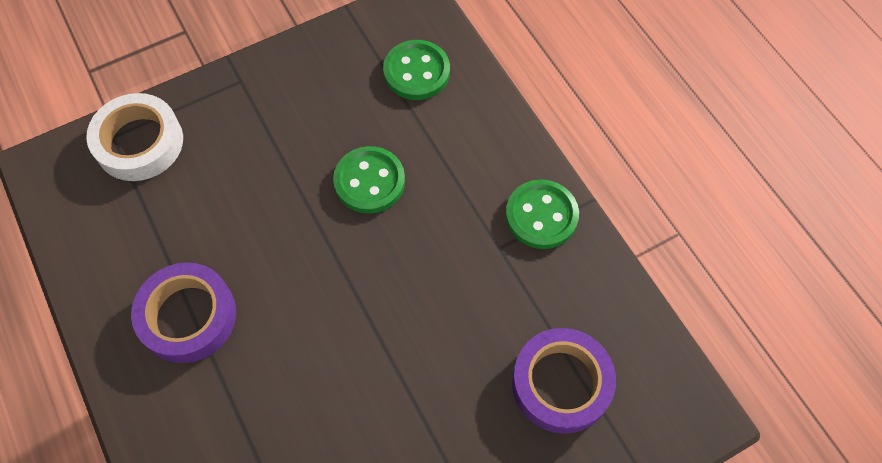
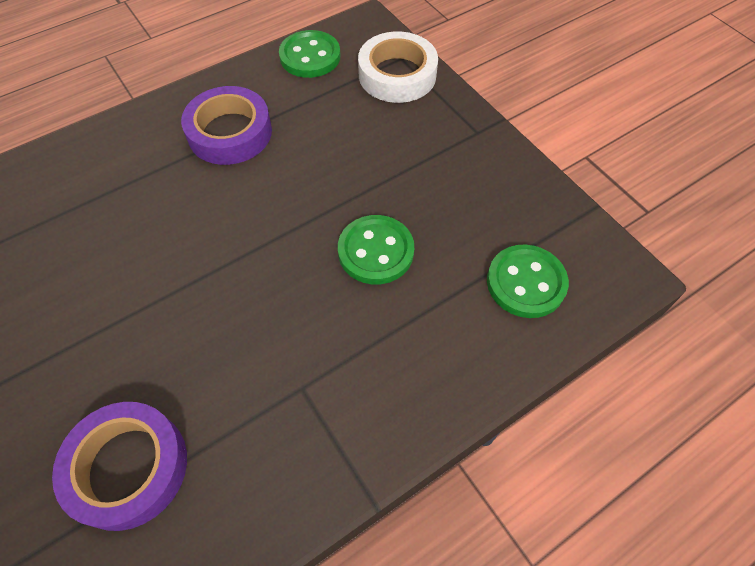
camera: 85 degrees right, 5 degrees down
(541, 216) = (346, 436): green button -> green button (310, 56)

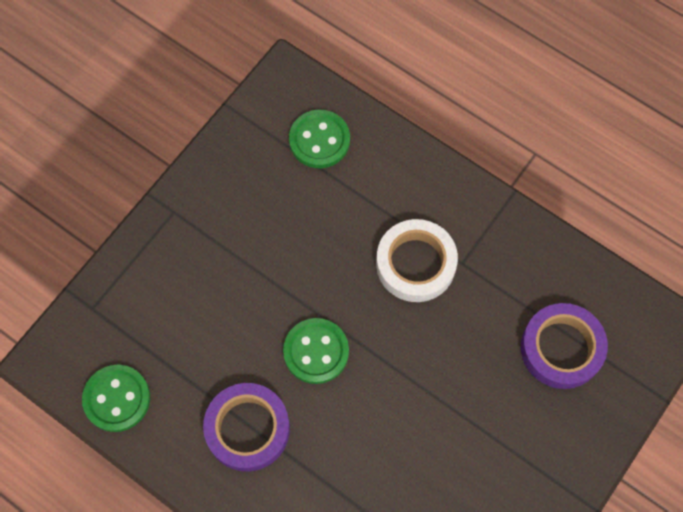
camera: 110 degrees left, 10 degrees up
(376, 251) = (332, 253): green button -> green button (316, 351)
(397, 75) = (119, 304): white tape -> white tape (415, 264)

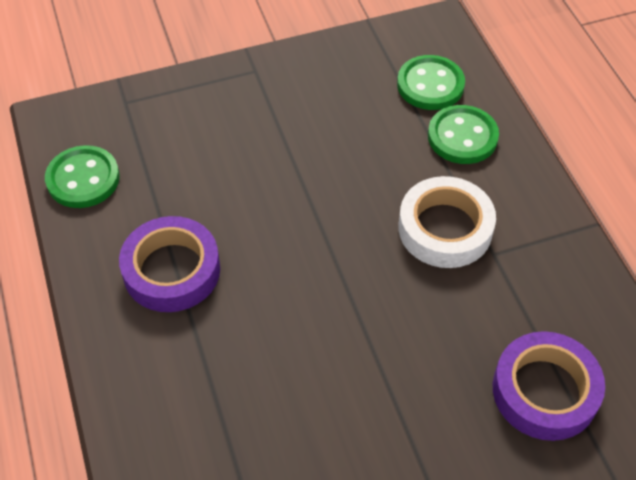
camera: 35 degrees right, 15 degrees down
(316, 351) = (288, 245): green button -> green button (462, 137)

